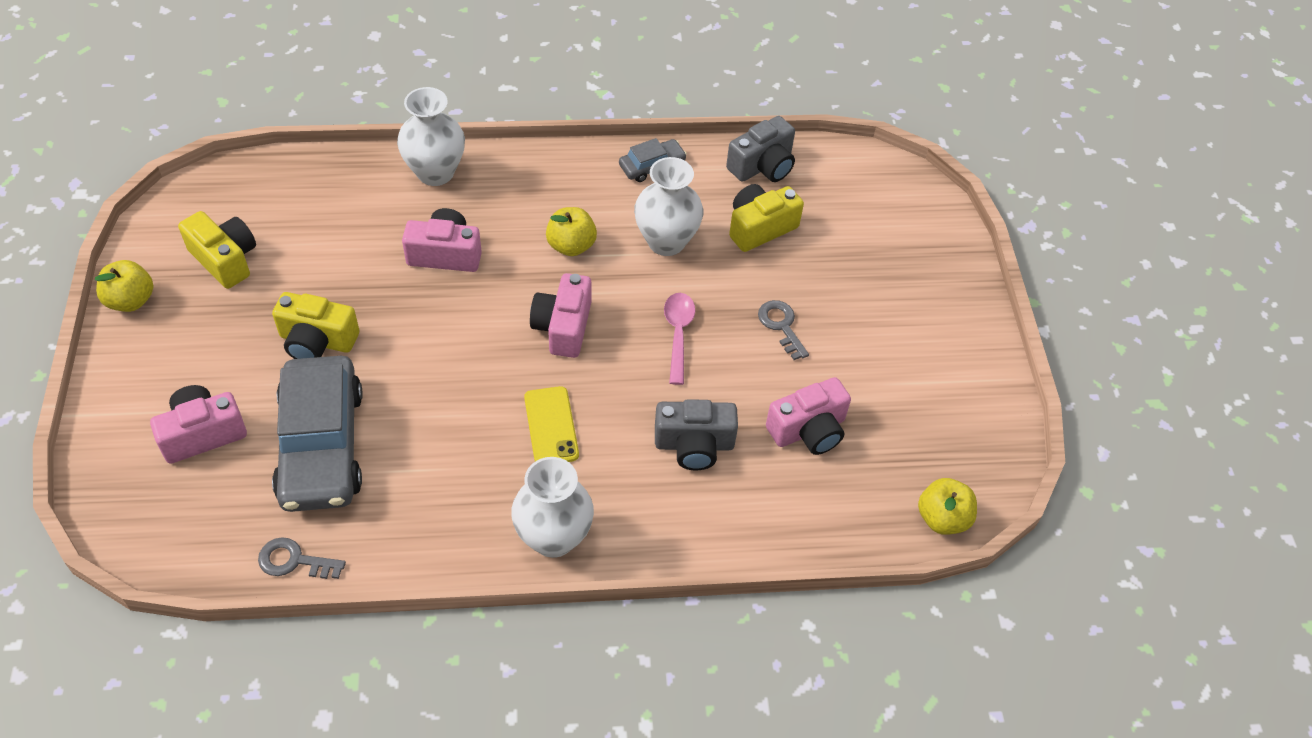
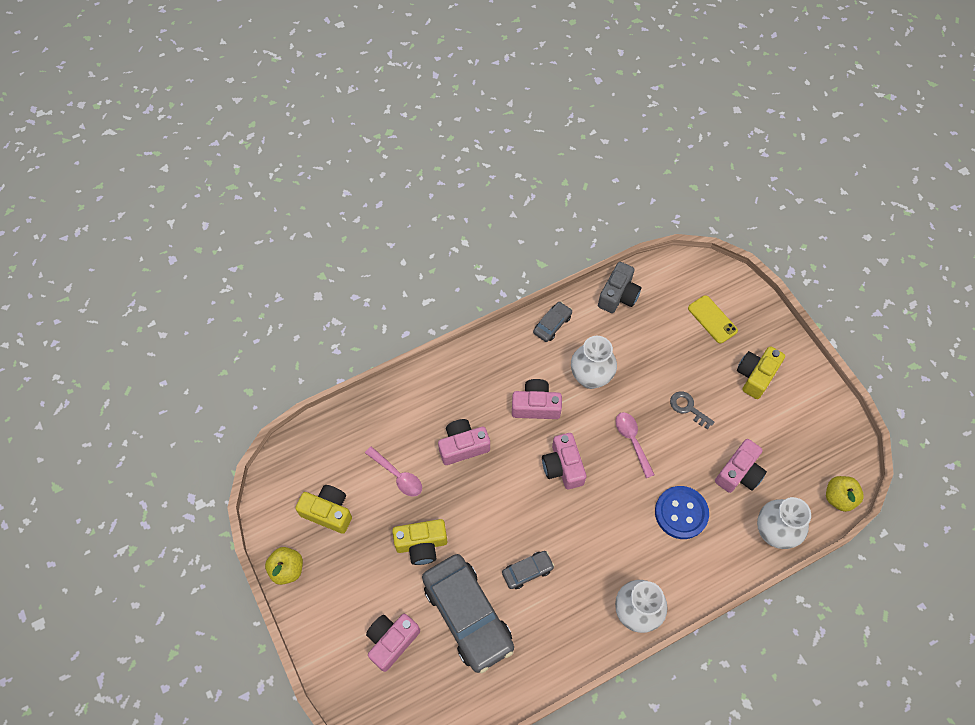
camera: 20 degrees left, 10 degrees up
(294, 561) = (498, 699): grey key -> none
(339, 254) = (398, 476): none -> pink spoon
(435, 172) = (422, 388): white vase -> white vase (773, 532)
(435, 427) = (527, 571): none -> grey car
(551, 426) = (593, 538): yellow phone -> yellow phone (712, 319)
(571, 246) = (536, 406): yellow apple -> pink camera
(694, 445) = (681, 513): grey camera -> blue button
(760, 227) = (640, 342): yellow camera -> yellow camera (755, 376)

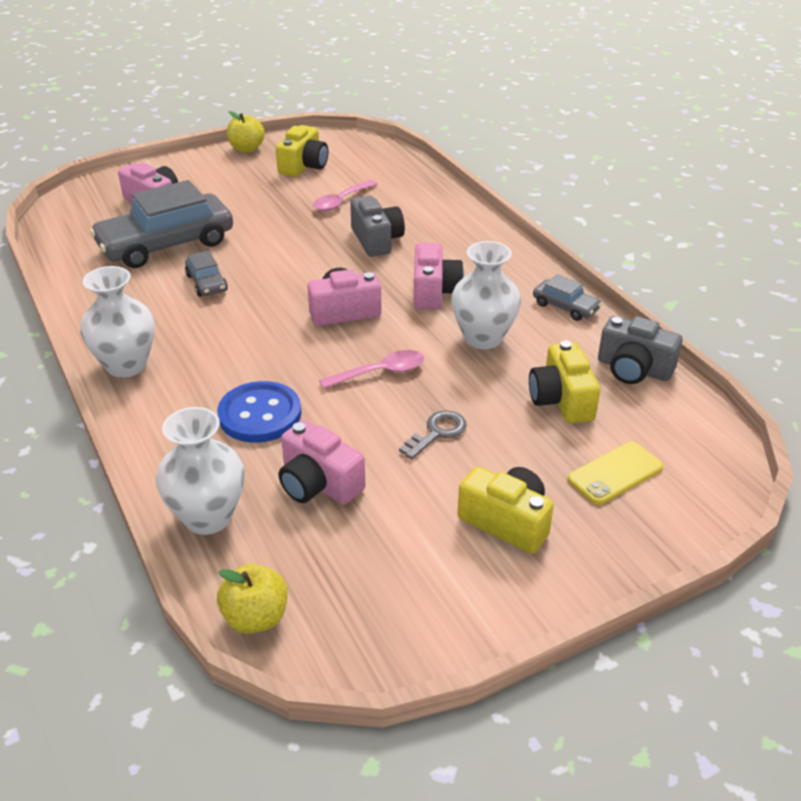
camera: 90 degrees right, 25 degrees down
(421, 544) = (256, 216): yellow camera -> yellow camera (561, 400)
(463, 446) = (376, 240): pink camera -> grey camera

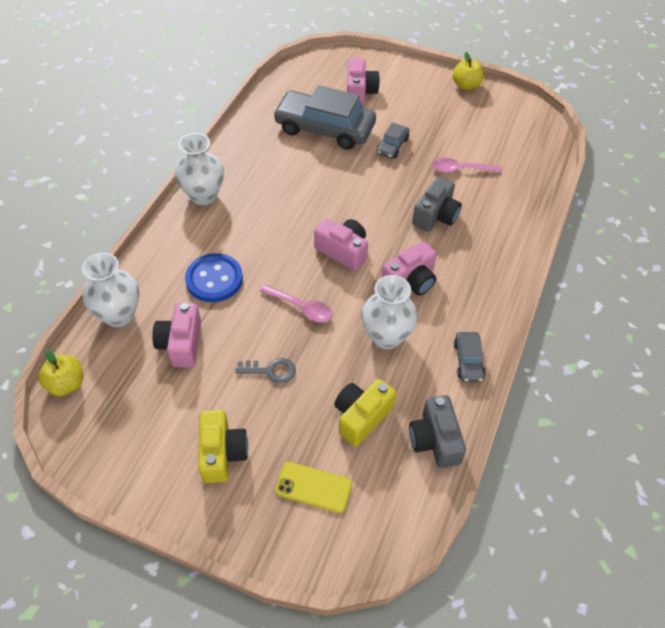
camera: 50 degrees right, 15 degrees up
(206, 283) = (306, 172): grey car -> grey car (392, 146)
(304, 166) = (479, 124): yellow camera -> none

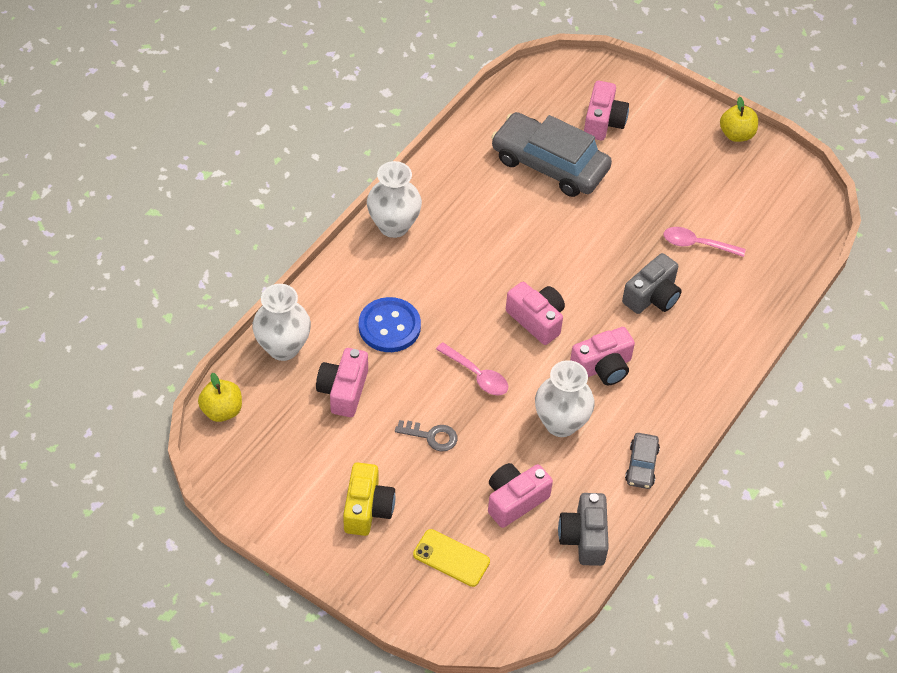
camera: 10 degrees right, 0 degrees up
(361, 417) = (515, 500): yellow camera -> pink camera
(392, 146) = (624, 201): grey car -> none

